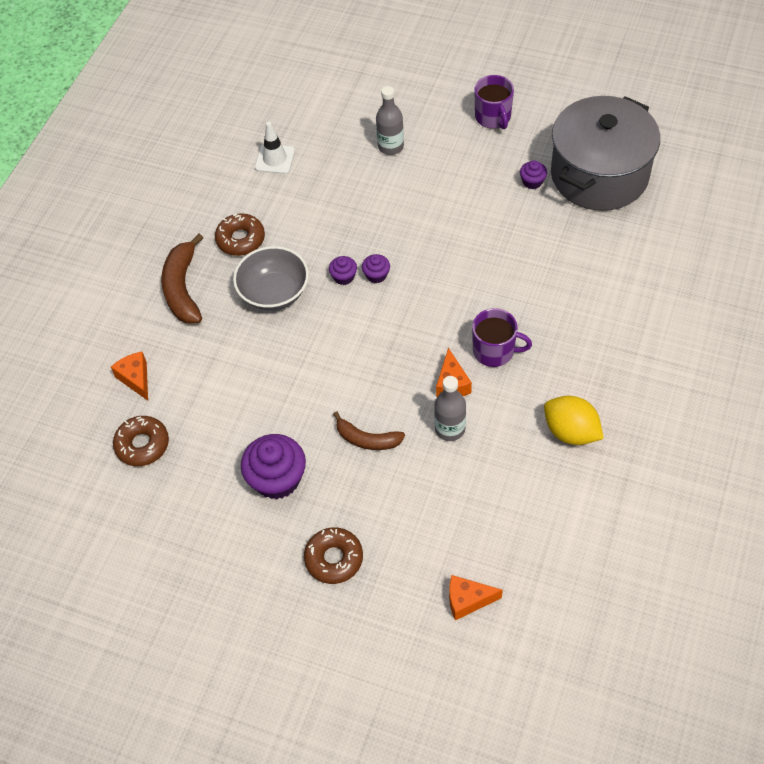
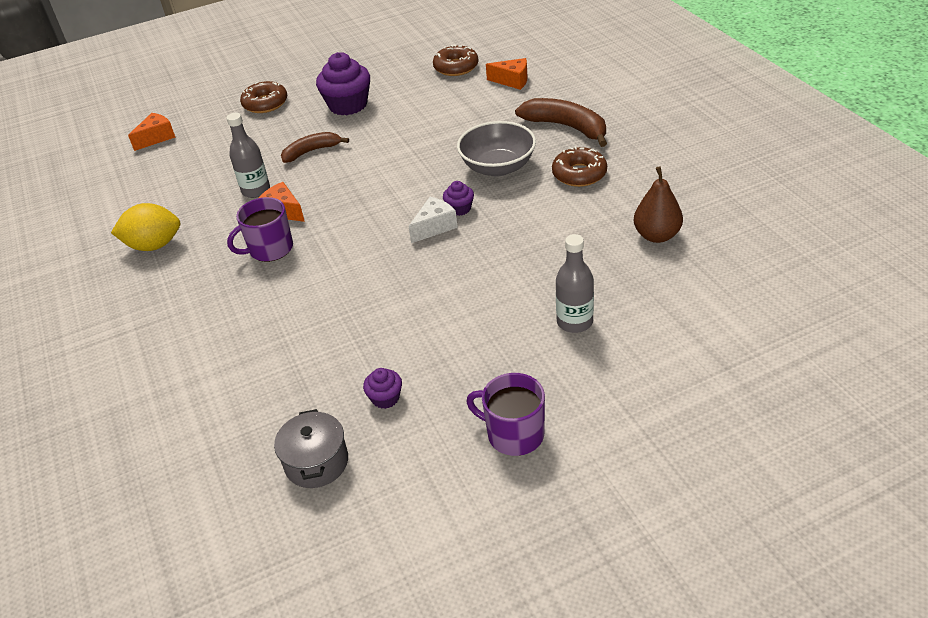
camera: 135 degrees right, 15 degrees down
(275, 159) = (657, 235): white traffic cone -> brown pear
(376, 275) = (434, 227): purple cupcake -> white cheese
(599, 175) = (316, 462): grey pot -> grey pot, size x0.44

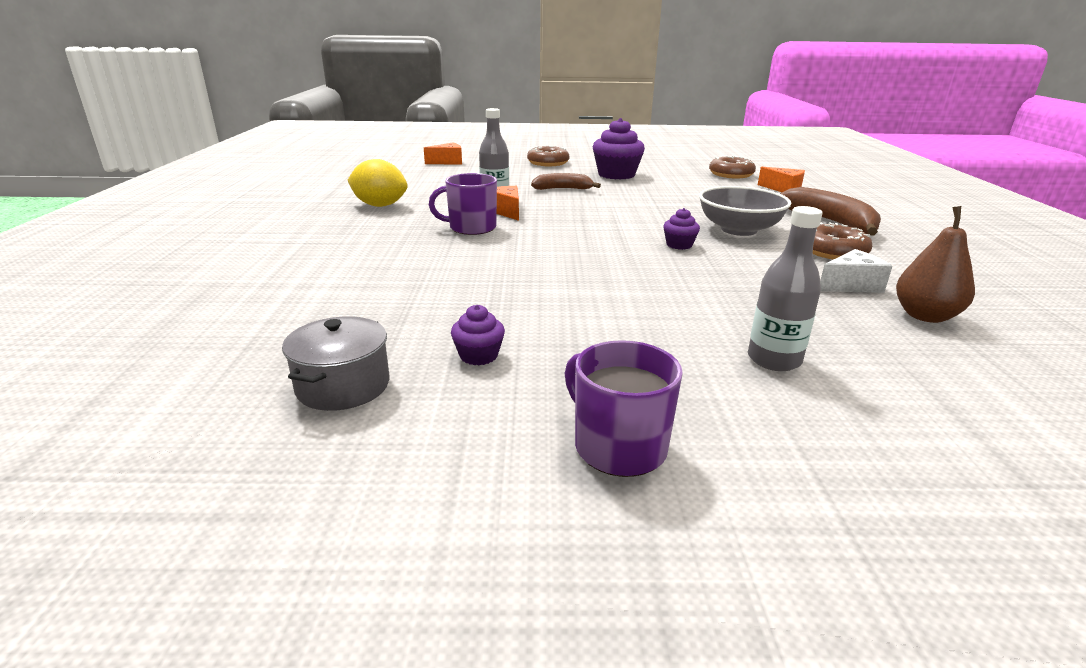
camera: 20 degrees right, 15 degrees down
(434, 227) = (643, 250): white cheese -> white cheese (851, 285)

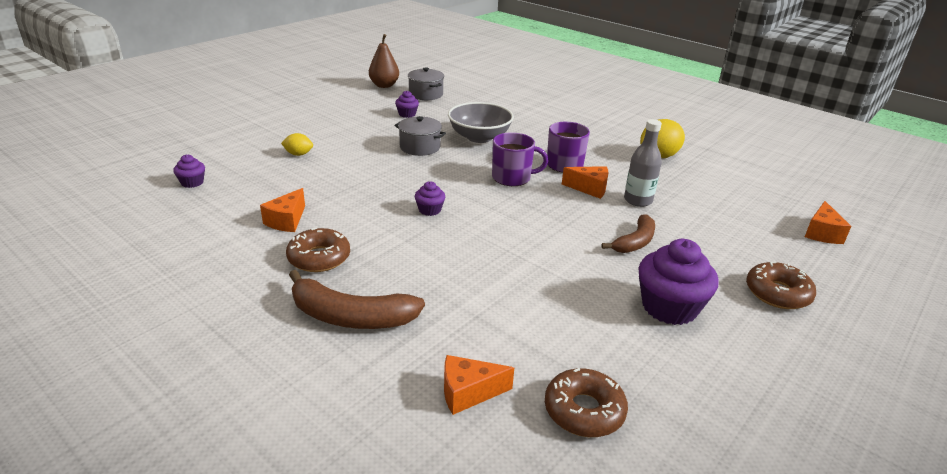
camera: 130 degrees right, 5 degrees up
(573, 297) = (420, 147): none -> grey pot
(618, 446) = (324, 111): purple mug -> purple mug (512, 178)
(739, 230) = (414, 253): grey bowl -> grey bowl (479, 137)
(774, 360) = (298, 154): grey bottle -> yellow lemon
(851, 285) = (287, 221): white cheese -> orange cheese
(925, 316) = (232, 212): brown pear -> brown pear (384, 85)
(1001, 382) = (192, 182): none -> purple cupcake

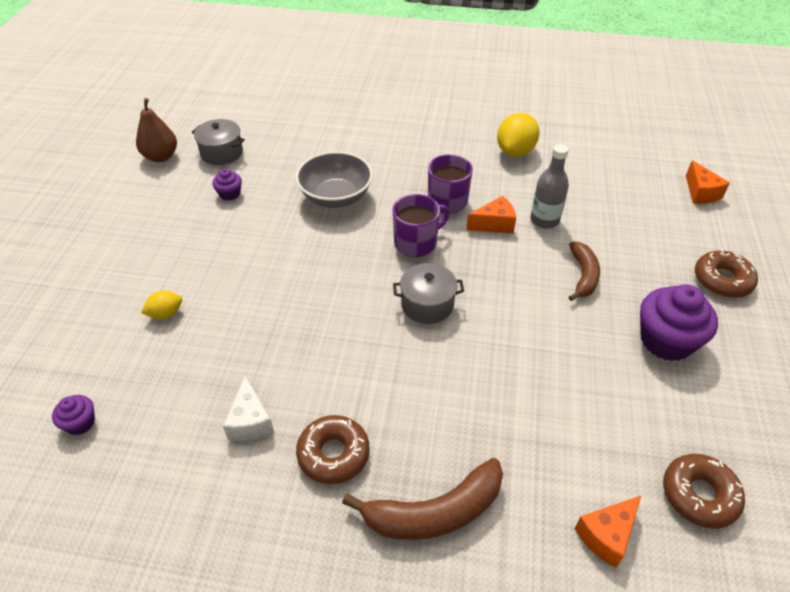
camera: 30 degrees left, 15 degrees up
(287, 221) = (250, 421): orange cheese -> white cheese
(420, 147) = (289, 240): grey pot -> grey pot (427, 304)
(429, 210) = (379, 327): purple cupcake -> none

